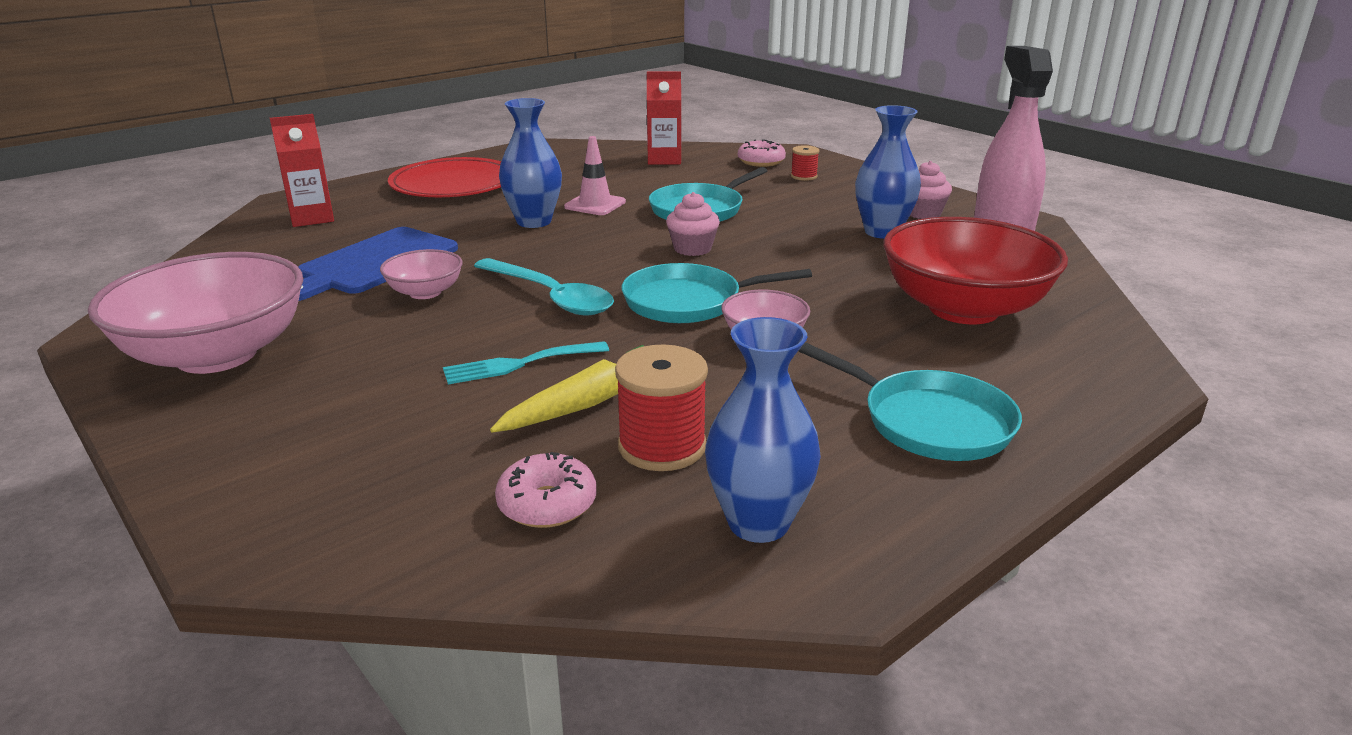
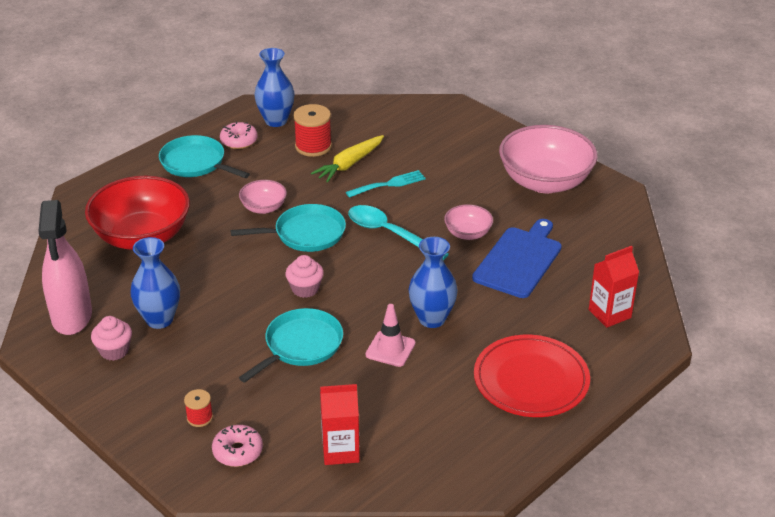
camera: 175 degrees right, 10 degrees up
(547, 504) = (353, 123): pink donut -> pink donut (239, 141)

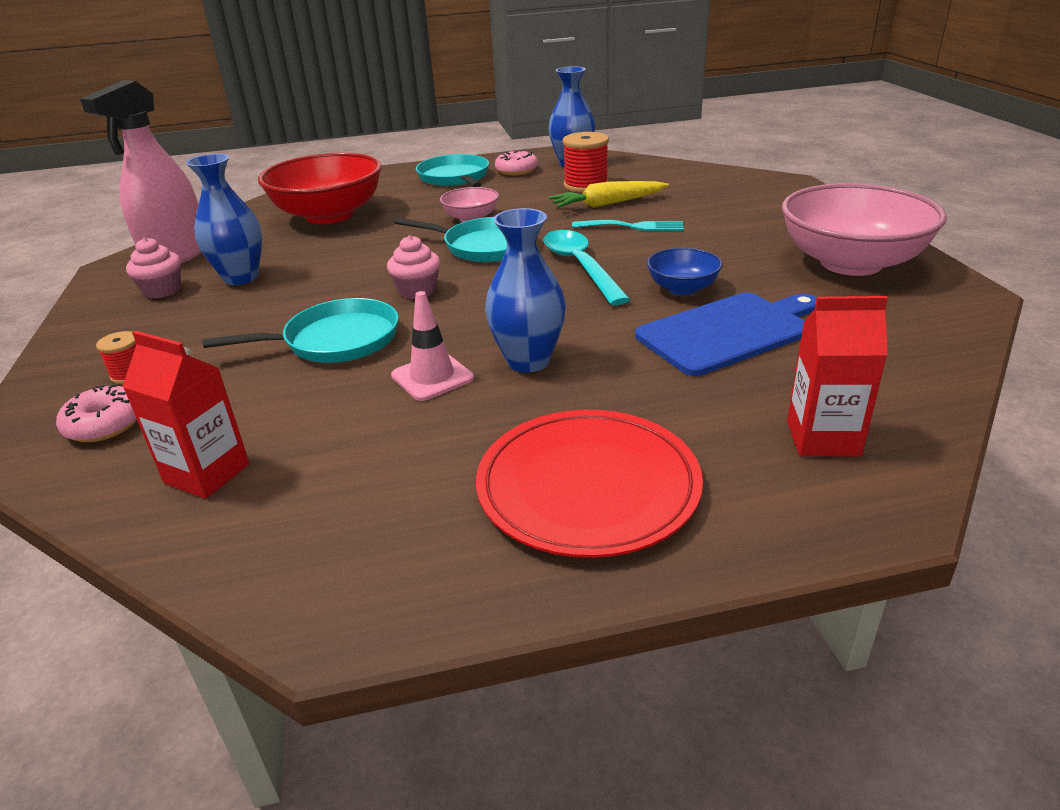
camera: 35 degrees right, 5 degrees down
(468, 233) = (682, 288): pink bowl -> blue bowl

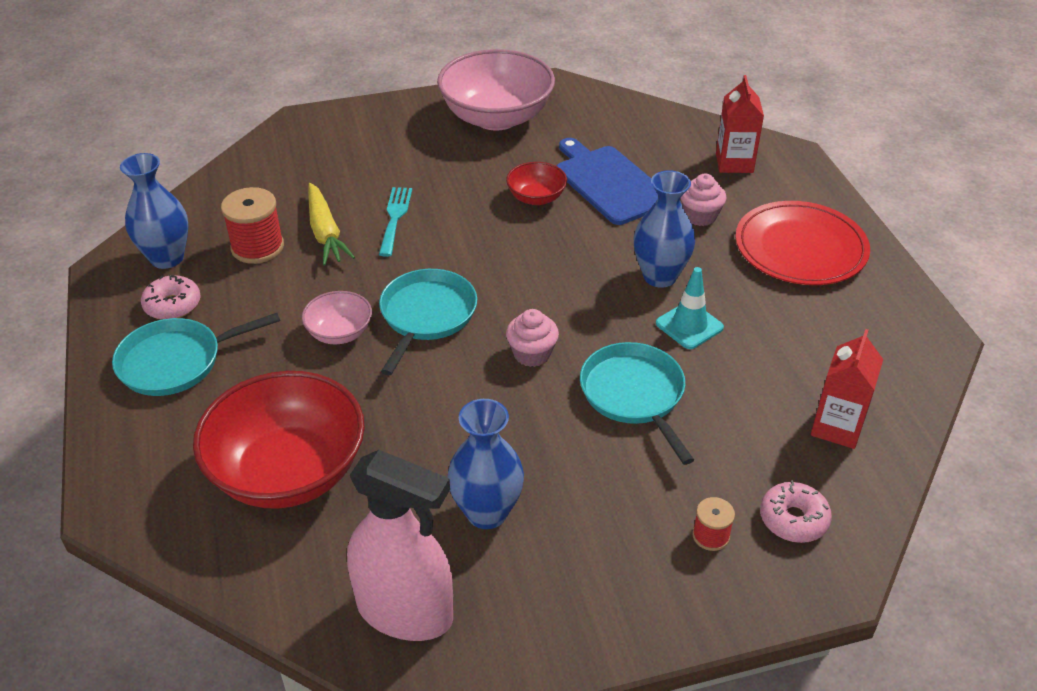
camera: 95 degrees left, 10 degrees up
(162, 290) = (518, 584): pink cupcake -> pink cupcake (700, 216)
(432, 377) = (689, 325): pink traffic cone -> turquoise traffic cone
(580, 266) = (487, 251): turquoise spoon -> none
(682, 288) = (536, 198): blue bowl -> red bowl

